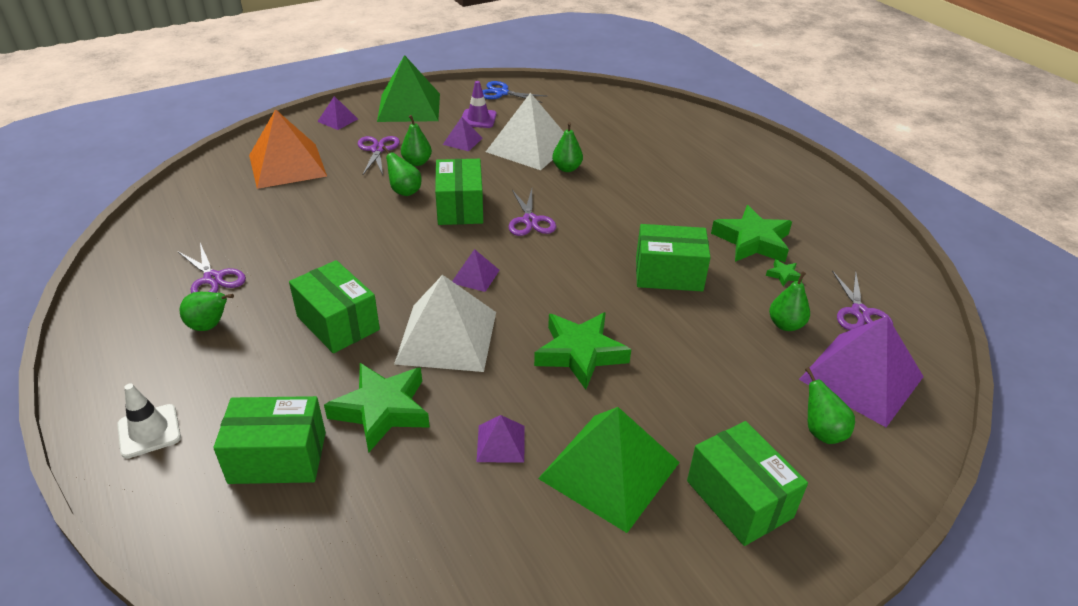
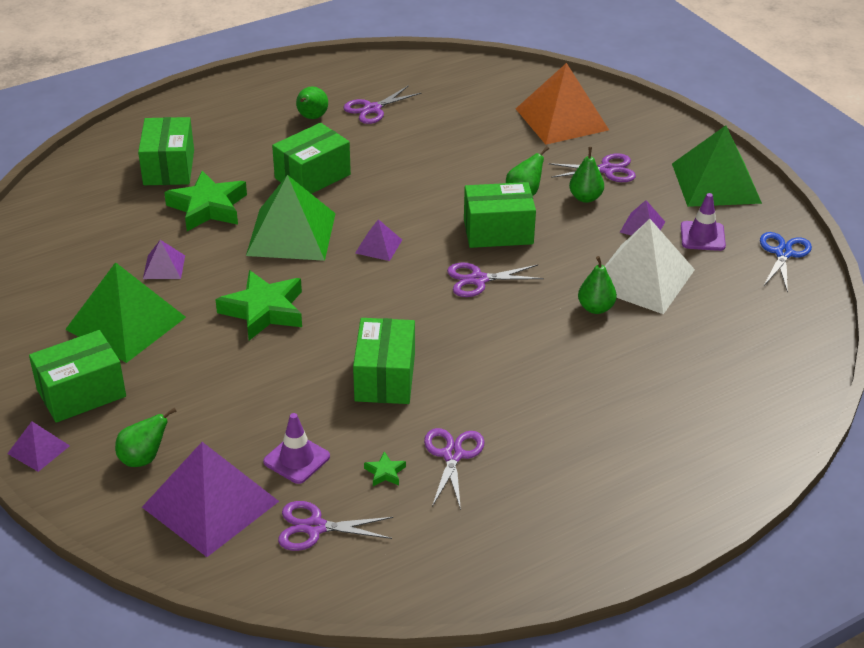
camera: 90 degrees right, 0 degrees up
(149, 431) = (202, 113): white traffic cone -> none
(337, 120) = (667, 137): purple pyramid -> purple pyramid (38, 449)
(447, 337) = (291, 234): white pyramid -> green pyramid
(752, 241) = (452, 455): green star -> purple scissors
(785, 325) = (296, 459): green pear -> purple traffic cone

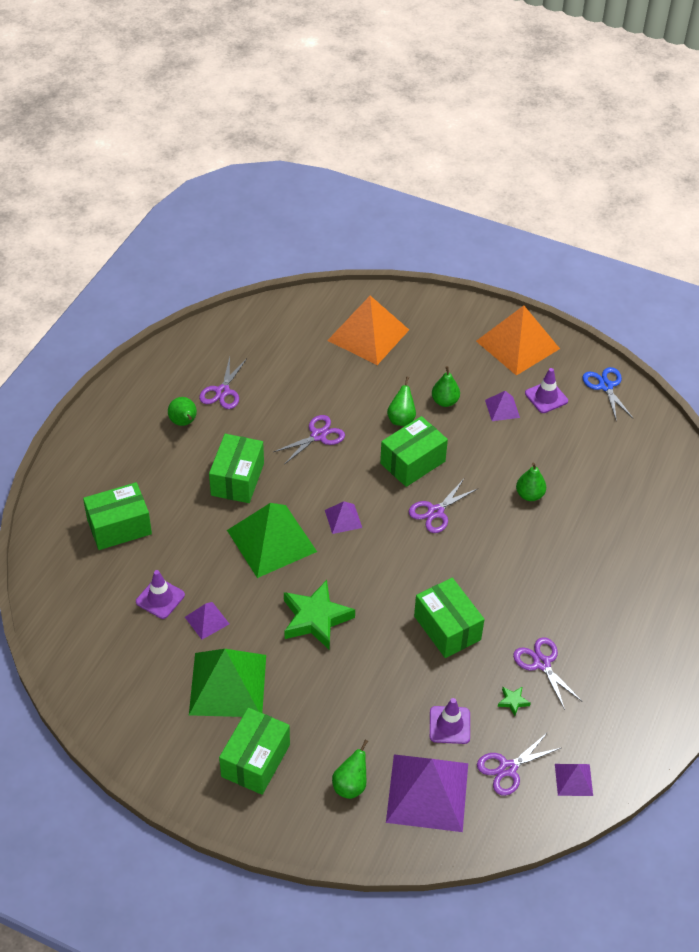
camera: 35 degrees left, 10 degrees up
(38, 449) = (272, 822): purple pyramid -> purple pyramid (573, 779)
(143, 233) = (160, 598): none -> purple traffic cone
(169, 167) = (119, 527): green box -> green box turned 75 degrees counterclockwise
(208, 207) = (187, 549): green star -> none
(607, 170) = (438, 368): purple scissors -> purple scissors (318, 436)
(642, 278) = (537, 454): white pyramid -> none
(715, 183) = (517, 344): green pyramid -> orange pyramid

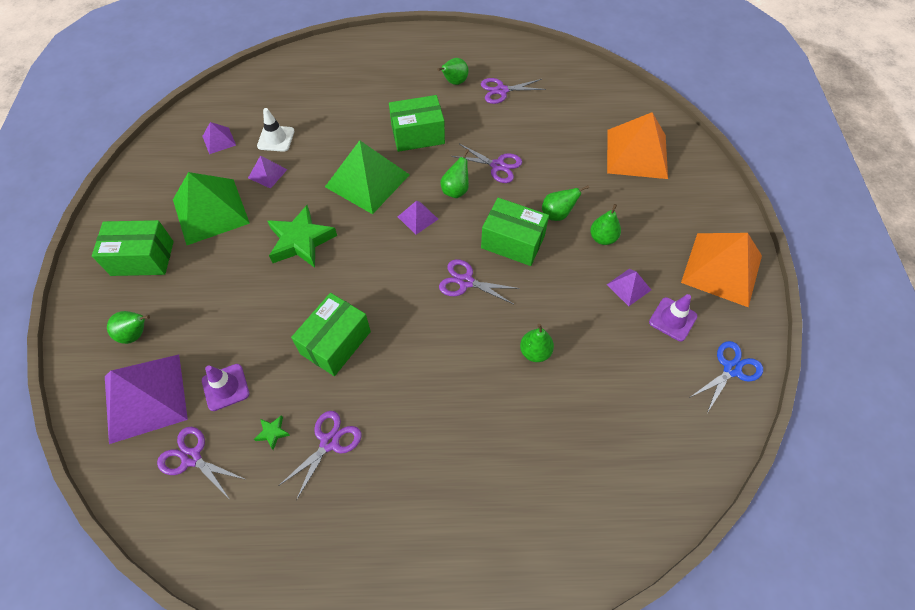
camera: 65 degrees right, 10 degrees up
(119, 527) = (331, 89): green box -> none
(160, 598) = (276, 138): purple traffic cone -> white traffic cone
(328, 478) = (456, 190): none -> green pear
(573, 779) = (197, 527): purple pyramid -> purple pyramid (219, 140)

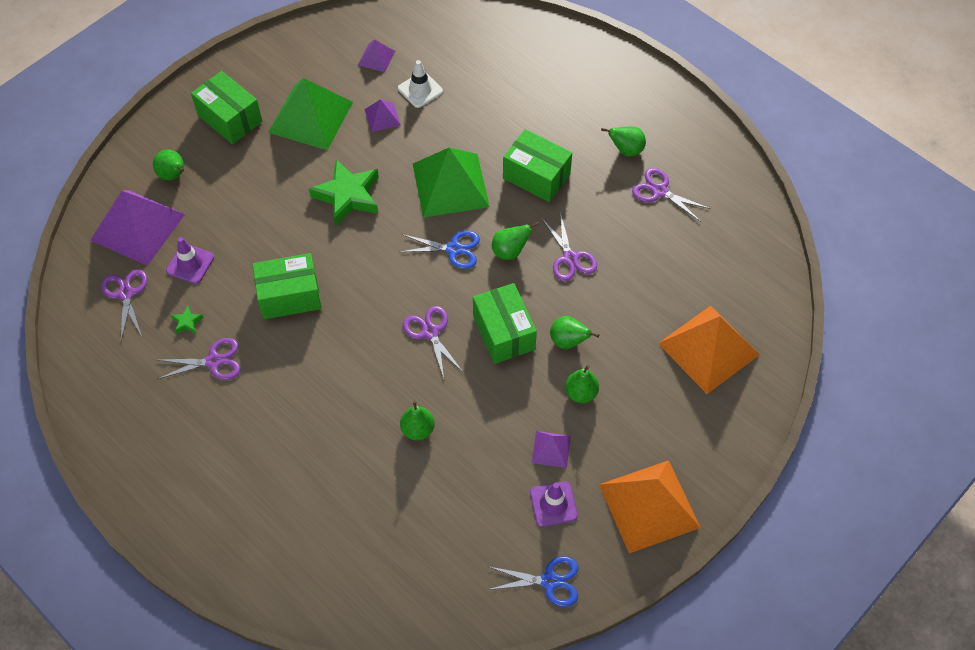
camera: 45 degrees right, 0 degrees up
(417, 217) = (454, 249): purple pyramid -> blue scissors

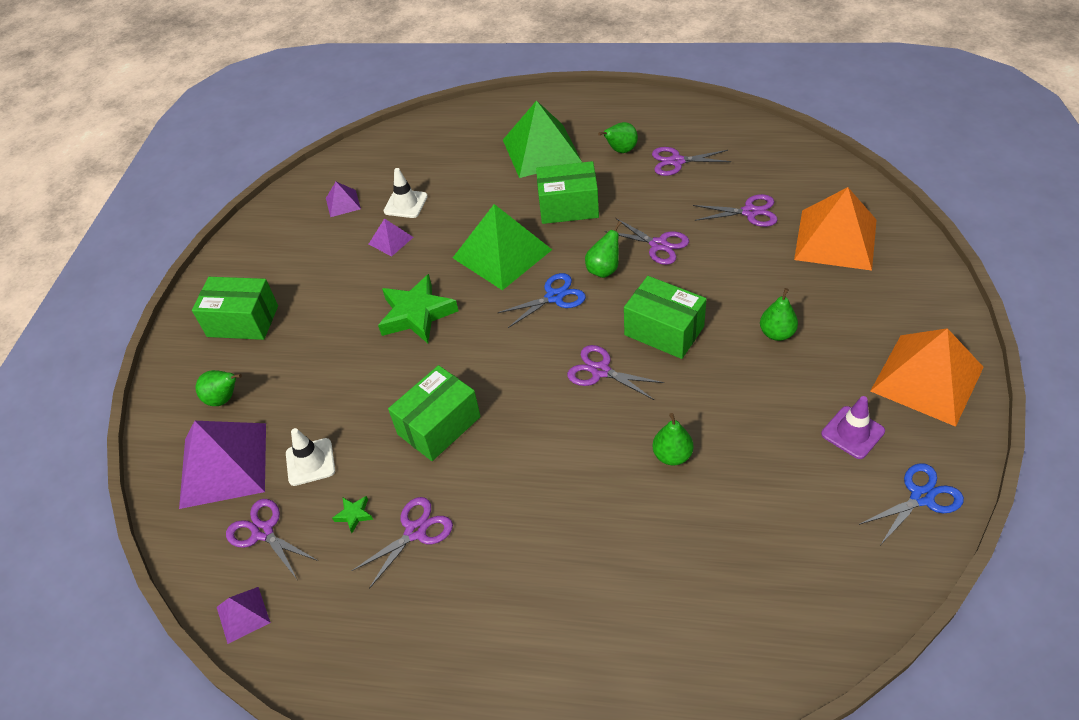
camera: 30 degrees left, 10 degrees down
(190, 264) = (310, 462): purple traffic cone -> white traffic cone
(310, 117) = (322, 277): green pyramid -> green pyramid (541, 150)
(551, 449) = (801, 391): purple pyramid -> purple pyramid (243, 614)
(568, 341) = (724, 303): green pear -> none
(668, 278) = (749, 212): none -> purple scissors

